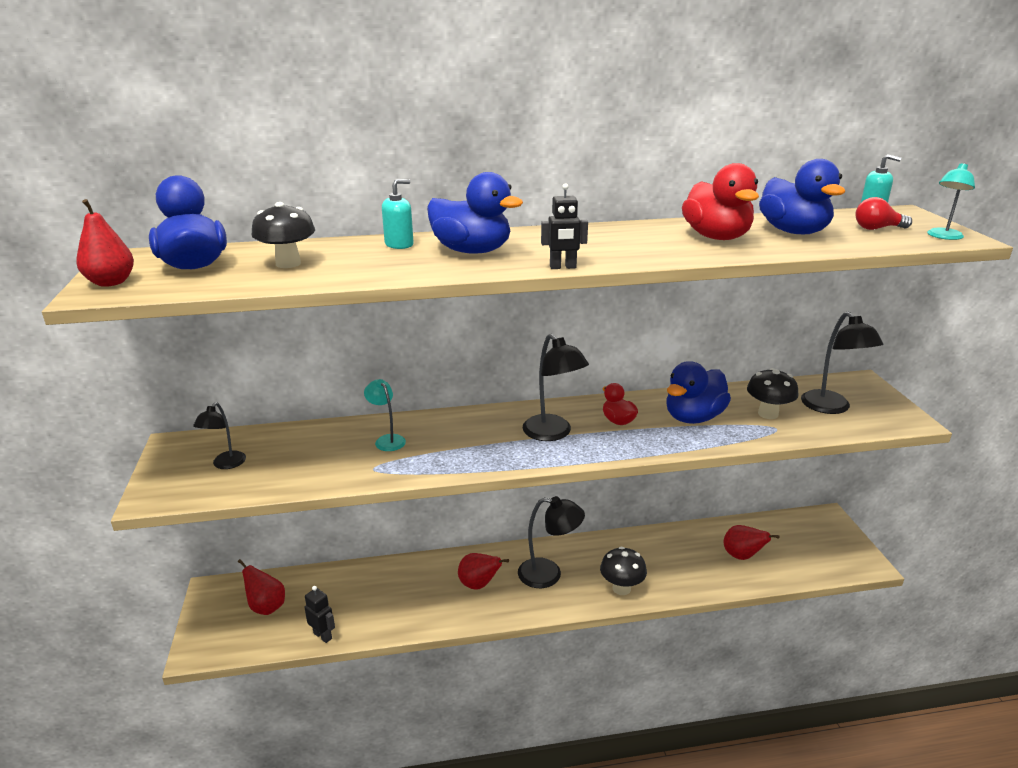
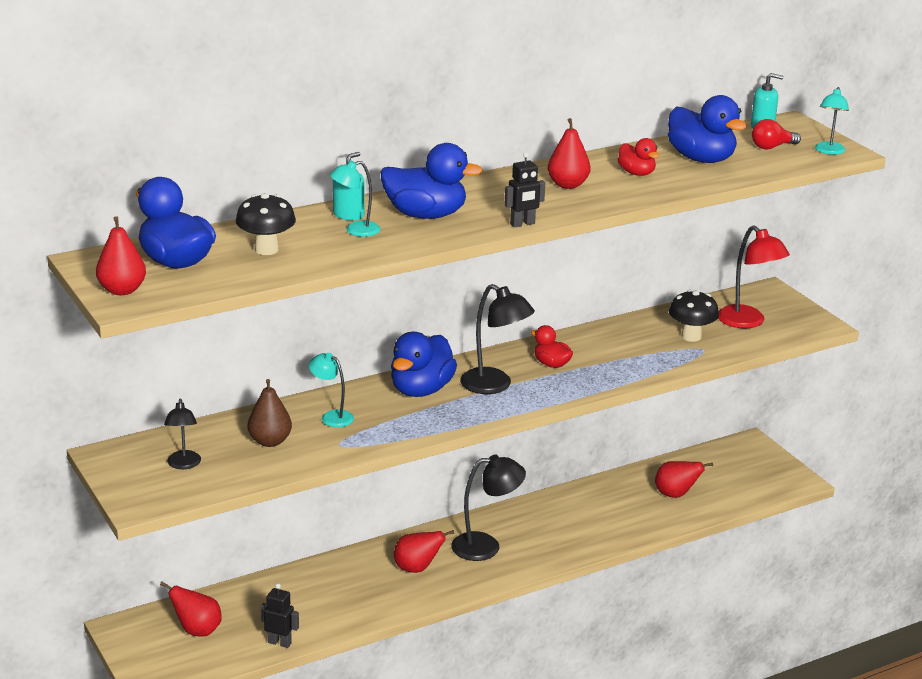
camera: 20 degrees left, 0 degrees up
(316, 455) = (270, 441): none -> brown pear
(390, 257) = (355, 230): none -> turquoise lamp
(621, 588) = (566, 545): black mushroom -> none
(637, 240) = (568, 185): none -> red pear
(693, 417) = (622, 350): blue duck -> blue duck (421, 390)
(716, 237) = (636, 173): red duck -> red duck, size x0.55
(831, 408) = (748, 322): black lamp -> red lamp

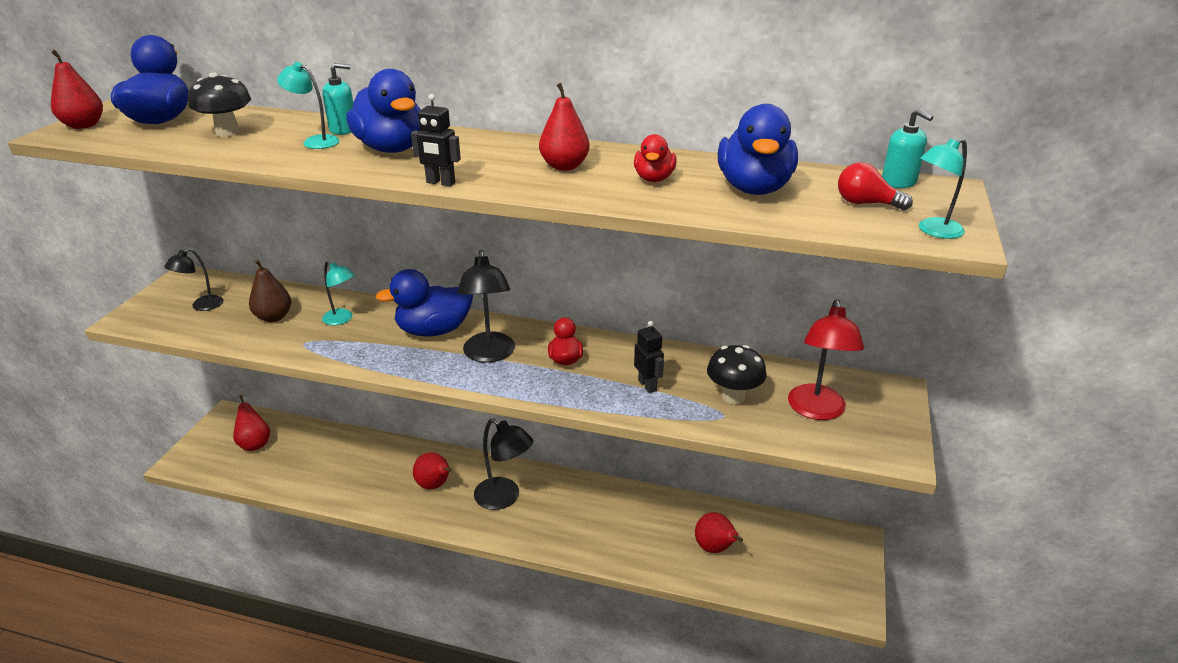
camera: 45 degrees right, 5 degrees up
(279, 643) = (276, 484): black robot -> black robot (647, 385)
(332, 416) = (342, 319): turquoise lamp -> turquoise lamp turned 135 degrees clockwise

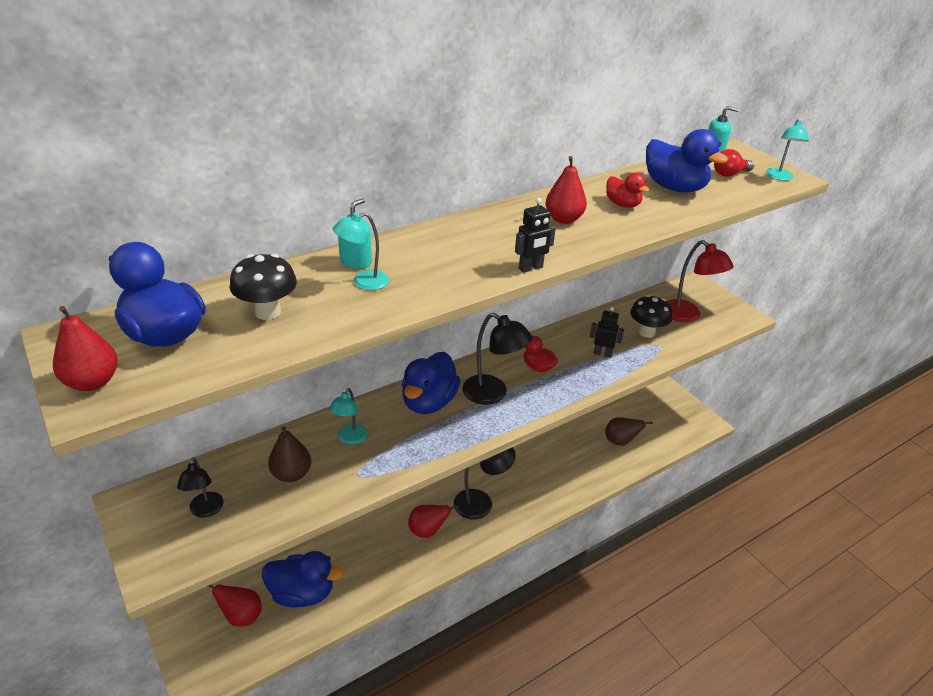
camera: 50 degrees left, 5 degrees up
(342, 319) = (350, 439): turquoise lamp -> turquoise lamp turned 120 degrees clockwise
(391, 148) = (433, 259): blue duck -> blue duck (302, 593)
(715, 548) = (620, 441): red pear -> brown pear

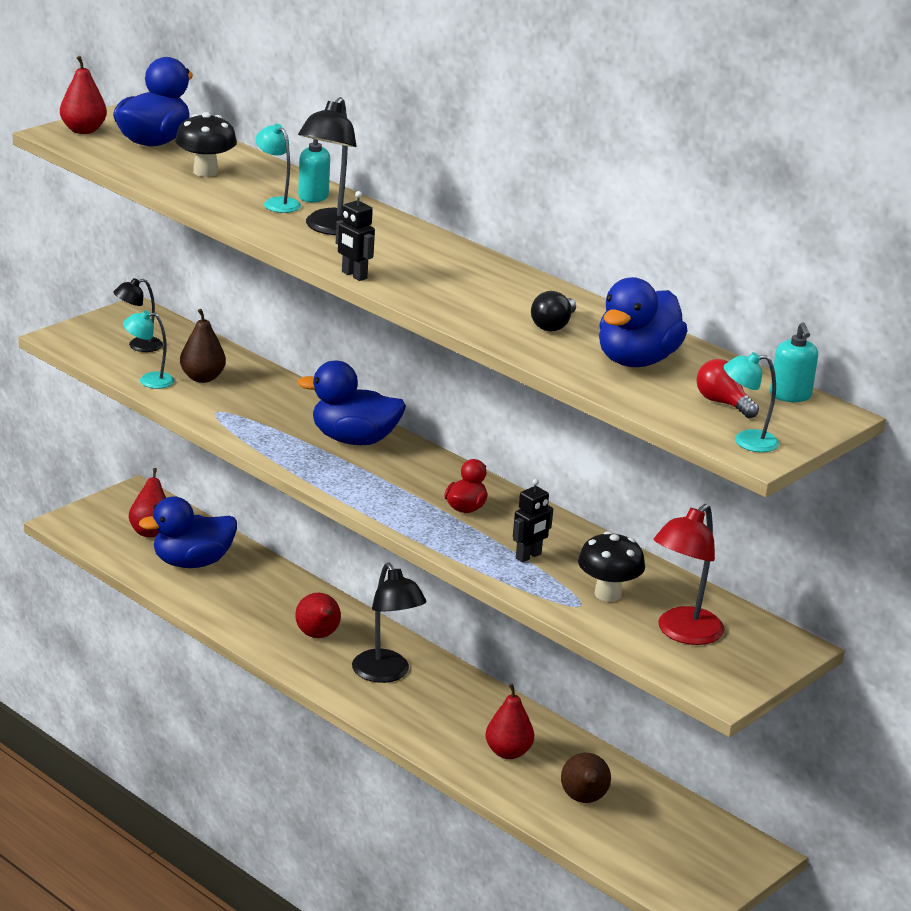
camera: 75 degrees right, 10 degrees down
(302, 593) = (192, 562): blue duck -> blue duck turned 75 degrees clockwise
(350, 439) = (268, 401): turquoise lamp -> turquoise lamp (149, 380)
(493, 394) = (391, 479): black lamp -> black lamp (330, 228)
(563, 219) = (483, 291): red pear -> red pear (508, 752)
(602, 353) = (528, 556): black robot -> black robot turned 45 degrees clockwise
(622, 204) = (553, 325): red duck -> black light bulb

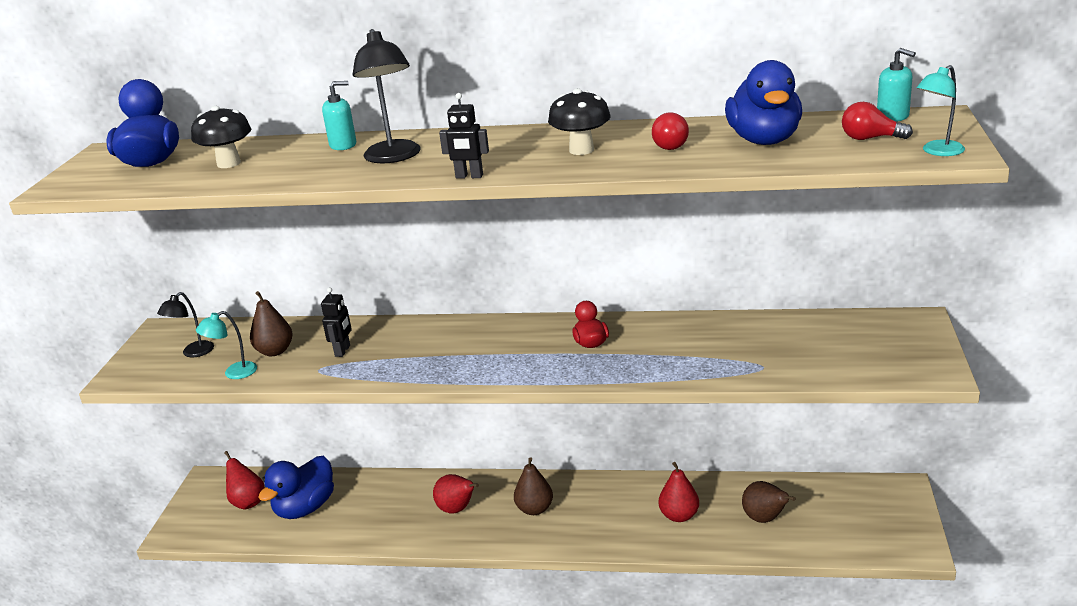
camera: 30 degrees left, 0 degrees up
(83, 130) = (76, 177): red pear -> none
(277, 203) = (322, 159): turquoise lamp -> none
(354, 440) = (447, 338): blue duck -> none
(386, 674) = (534, 509): black lamp -> brown pear
(528, 556) = (680, 353): black robot -> black robot (343, 351)
(553, 325) = (668, 145): black light bulb -> red light bulb
(607, 594) = (767, 350): black mushroom -> black mushroom (581, 150)
(682, 633) = (850, 349): red lamp -> none

